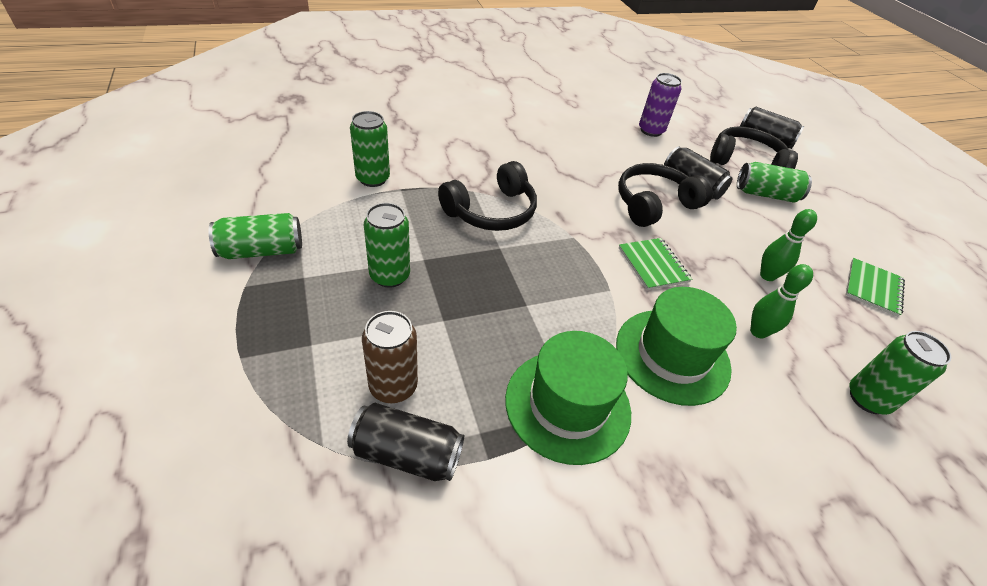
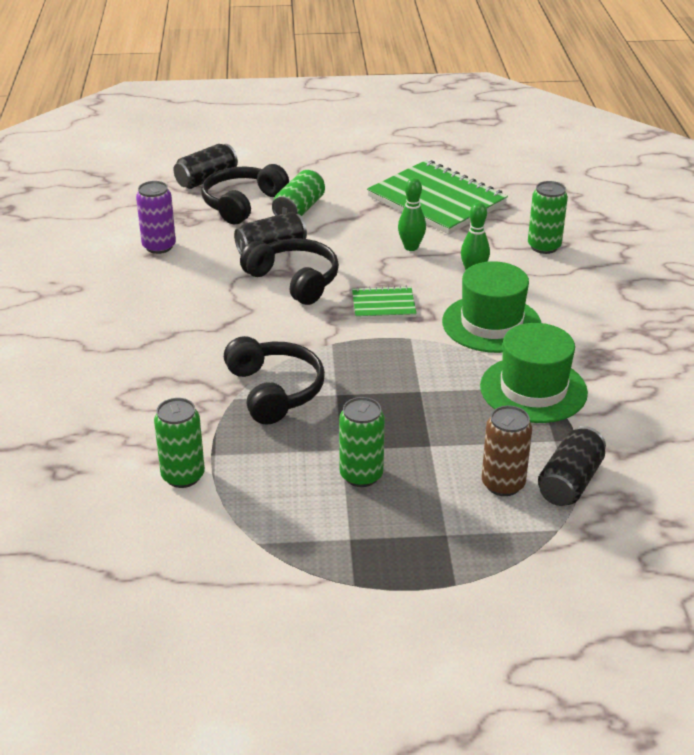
camera: 70 degrees left, 10 degrees down
(262, 250) = (297, 572): green can -> none
(654, 204) = (294, 280): black headphones -> black headphones turned 150 degrees clockwise
(873, 288) = (436, 200): green notebook -> green notebook, size x2.07

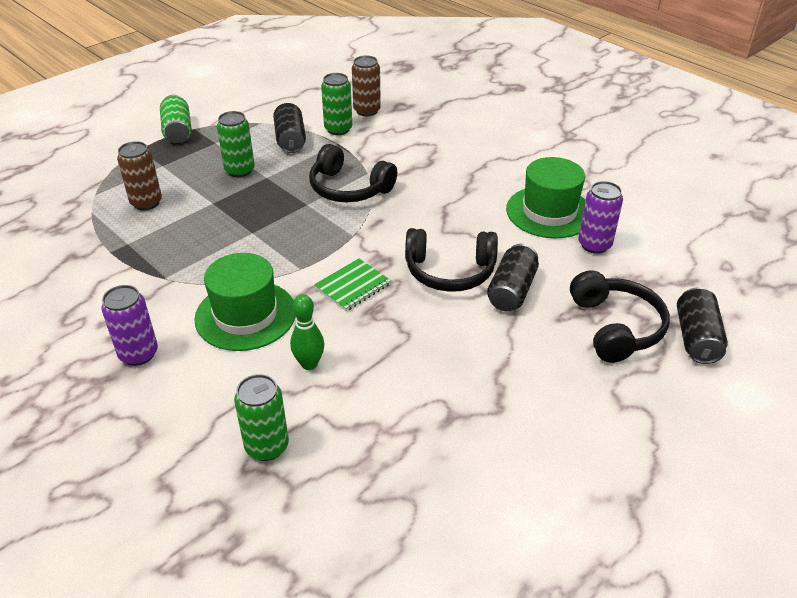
camera: 140 degrees right, 5 degrees up
(110, 487) = (367, 111): none -> brown can
(299, 210) = (558, 350): green can -> green can (178, 131)
(411, 247) = (399, 363): green bowling pin -> none
(436, 200) = (449, 454): green notebook -> none
(533, 389) = (167, 273): green hat -> green hat (549, 212)
(570, 482) = (101, 223): black can -> black can (290, 140)
(600, 335) = (138, 354): none -> purple can

